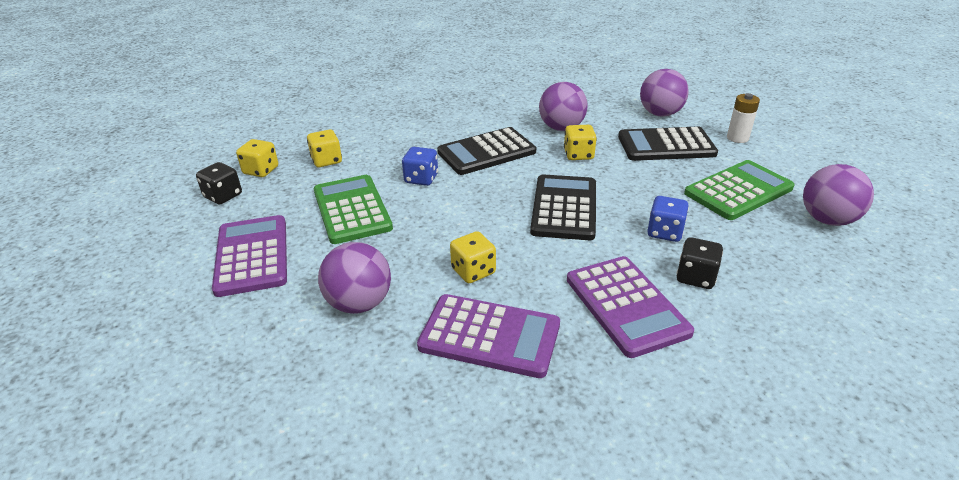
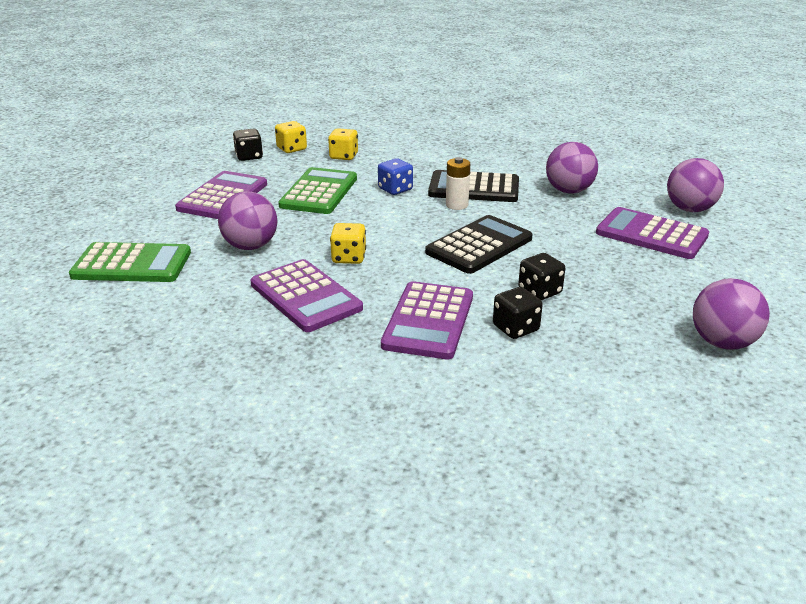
camera: 35 degrees right, 5 degrees down
(578, 155) = (552, 215): yellow dice -> none
(664, 232) = (539, 291): blue dice -> black dice
(666, 145) = (651, 234): black calculator -> purple calculator
(737, 138) = (742, 253): white battery -> white battery (457, 205)
(738, 191) = (665, 290): green calculator -> green calculator (132, 264)

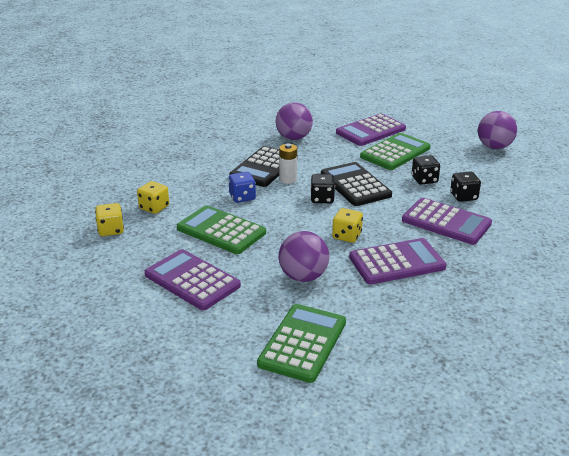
camera: 70 degrees left, 0 degrees up
(249, 156) = (107, 255): black dice -> black dice (322, 199)
(602, 260) = (395, 152): none -> green calculator
(690, 209) = (345, 112): purple ball -> none

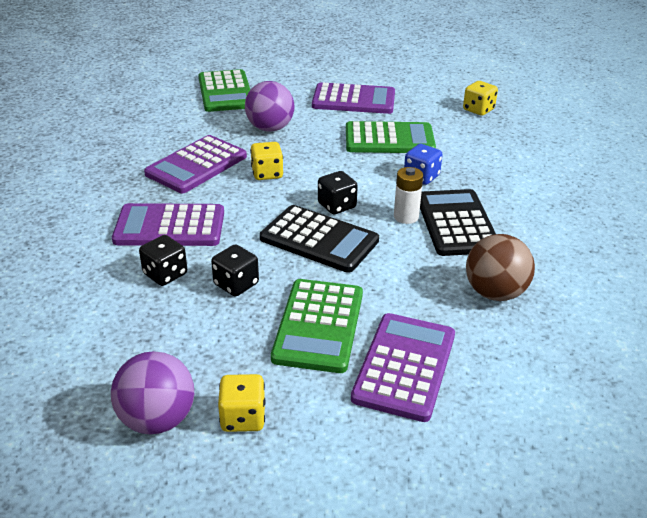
camera: 145 degrees right, 5 degrees up
(154, 208) = (482, 138): yellow dice -> yellow dice (243, 418)
(294, 138) = (495, 293): purple ball -> brown ball

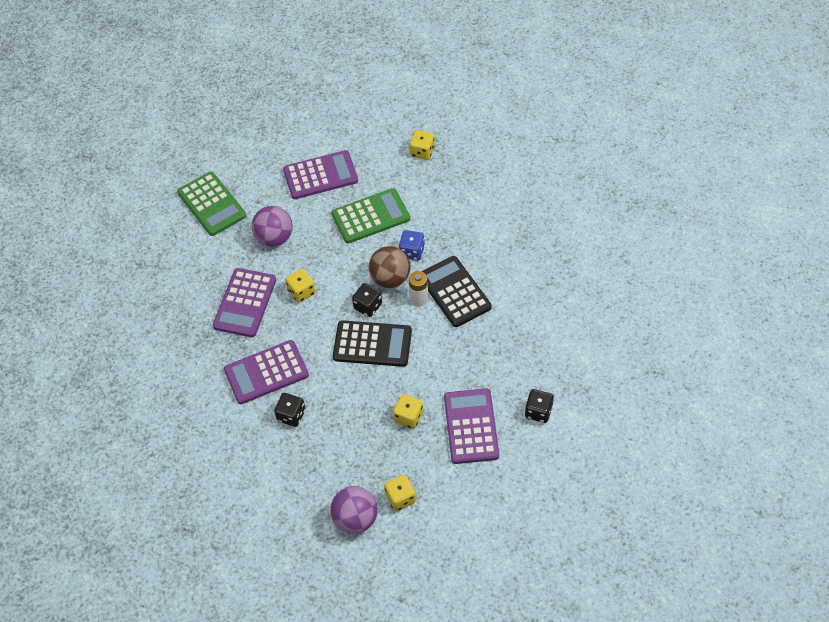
camera: 20 degrees left, 20 degrees up
(236, 284) = (341, 405): black dice -> black dice (538, 411)
(318, 326) = (408, 417): green calculator -> yellow dice
(495, 293) = (501, 347): brown ball -> brown ball (390, 278)

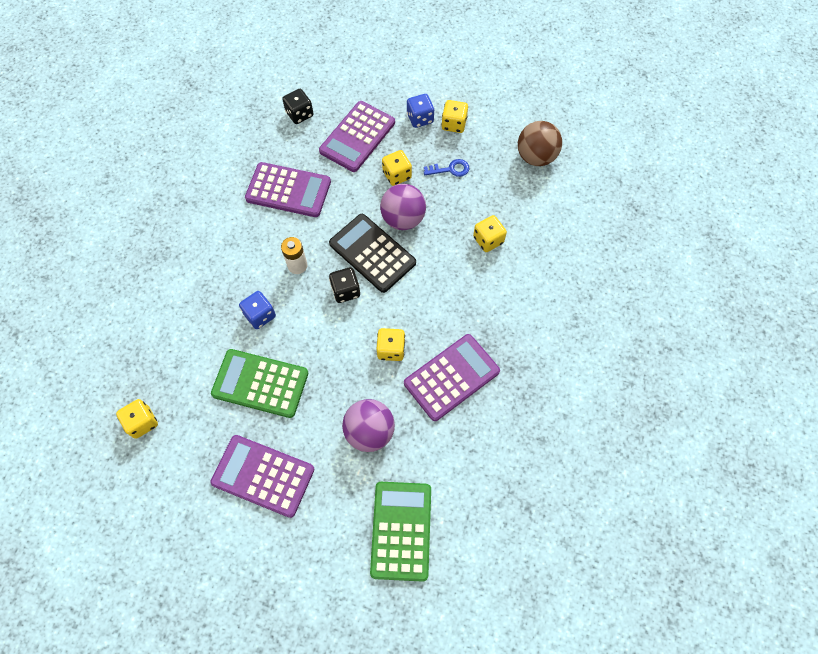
camera: 145 degrees left, 10 degrees up
(266, 372) = (481, 292): purple calculator -> purple calculator (288, 190)
(291, 415) = (488, 240): black dice -> yellow dice
(355, 519) = (498, 132): purple ball -> purple ball (403, 219)
(369, 453) = (450, 169): none -> blue key
(390, 278) = (303, 303): brown ball -> brown ball (536, 157)
(434, 482) = (420, 118): none -> blue dice
(454, 292) = (263, 250): black calculator -> none

